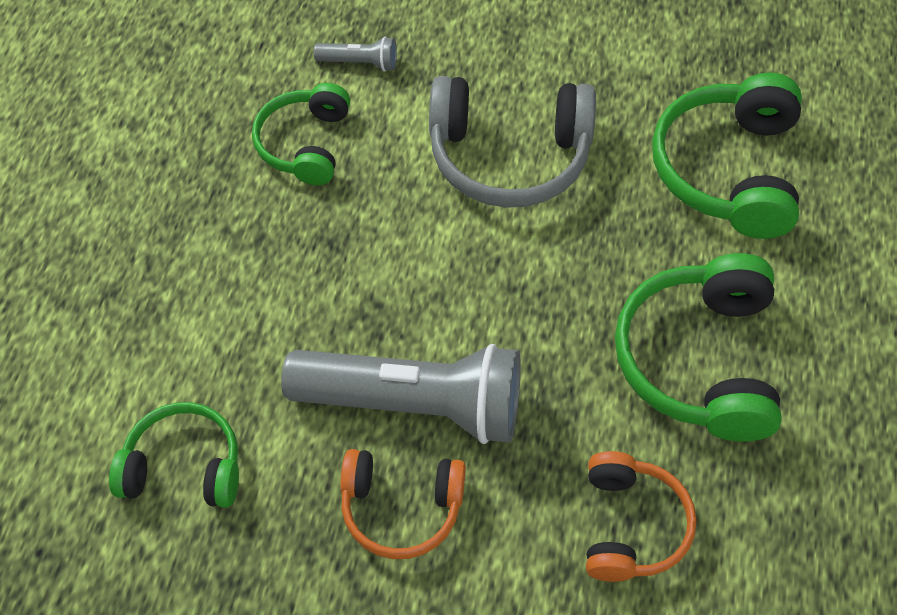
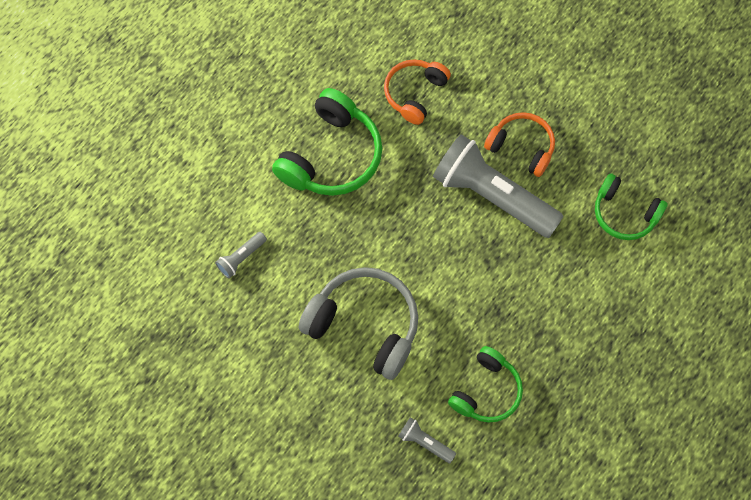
camera: 155 degrees left, 10 degrees up
(728, 170) = (241, 258): green headphones -> grey flashlight

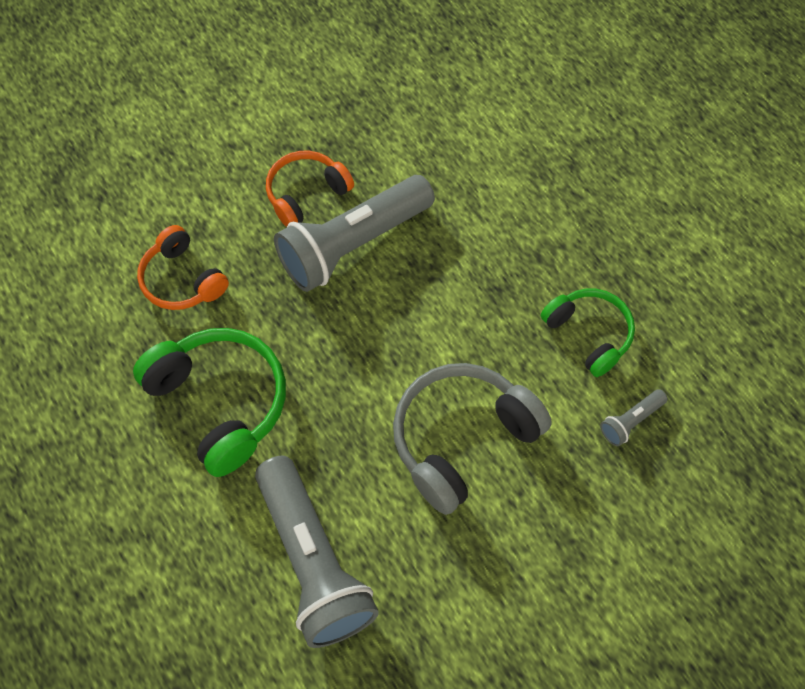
camera: 70 degrees left, 5 degrees down
(241, 258) = (313, 562): grey flashlight -> grey flashlight, size x2.40
(624, 213) = (429, 126): green headphones -> none

